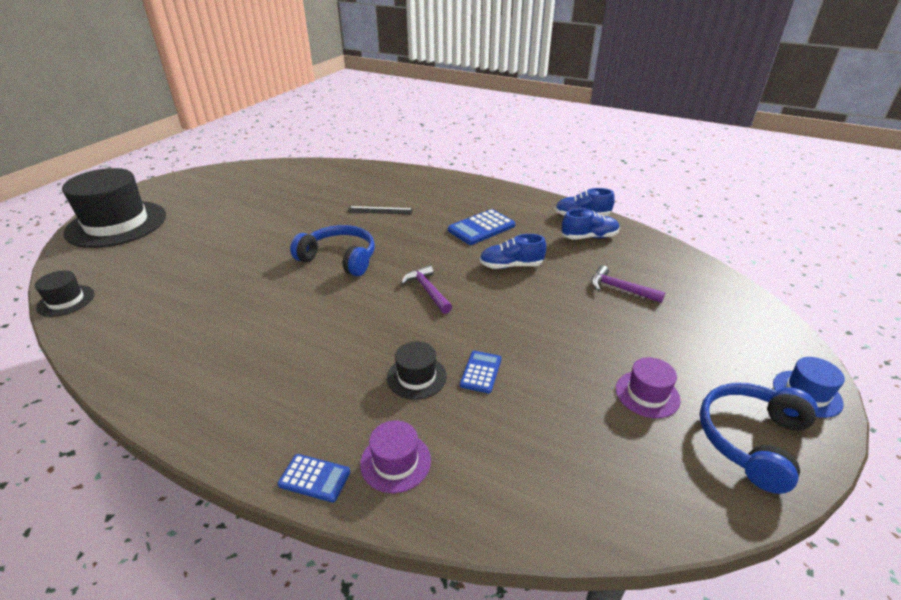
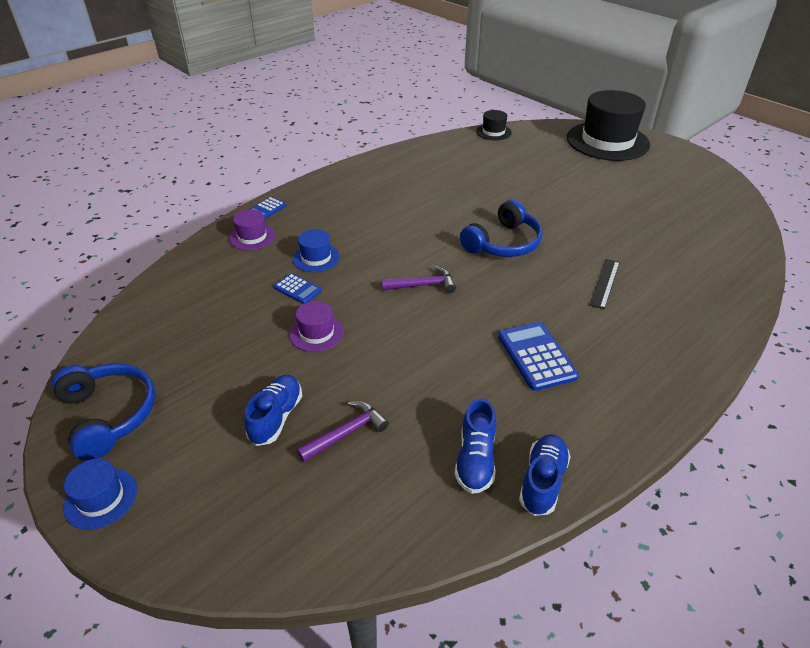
camera: 110 degrees right, 5 degrees up
(416, 377) = (316, 258): black hat -> blue hat
(511, 266) = (439, 355): blue shoe -> blue shoe (276, 417)
(647, 394) = (201, 375): purple hat -> purple hat (316, 333)

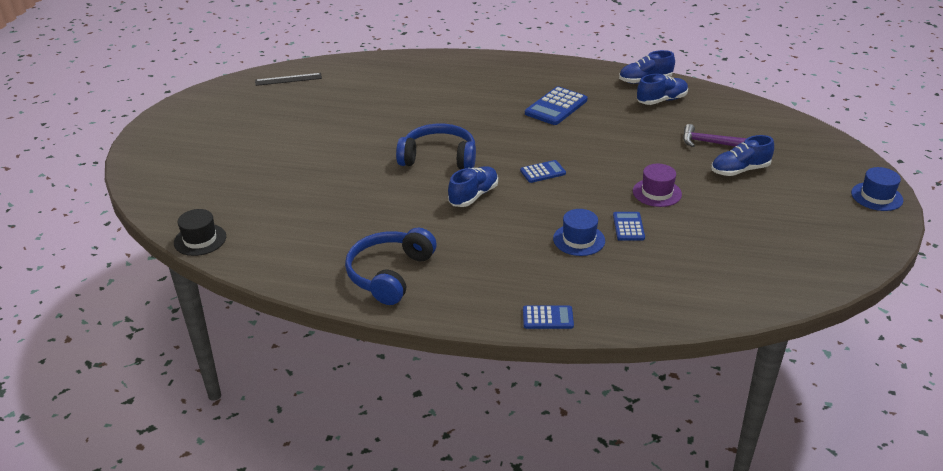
camera: 125 degrees left, 5 degrees down
(109, 415) = (846, 234): blue headphones -> blue headphones (389, 274)
(252, 237) = (601, 296): purple hat -> none
(423, 285) = (543, 172): purple hammer -> blue calculator
(429, 237) = (473, 196): none -> blue shoe
(605, 283) = (443, 104): black ruler -> black ruler (288, 79)
(607, 141) = (169, 161): black hat -> none

